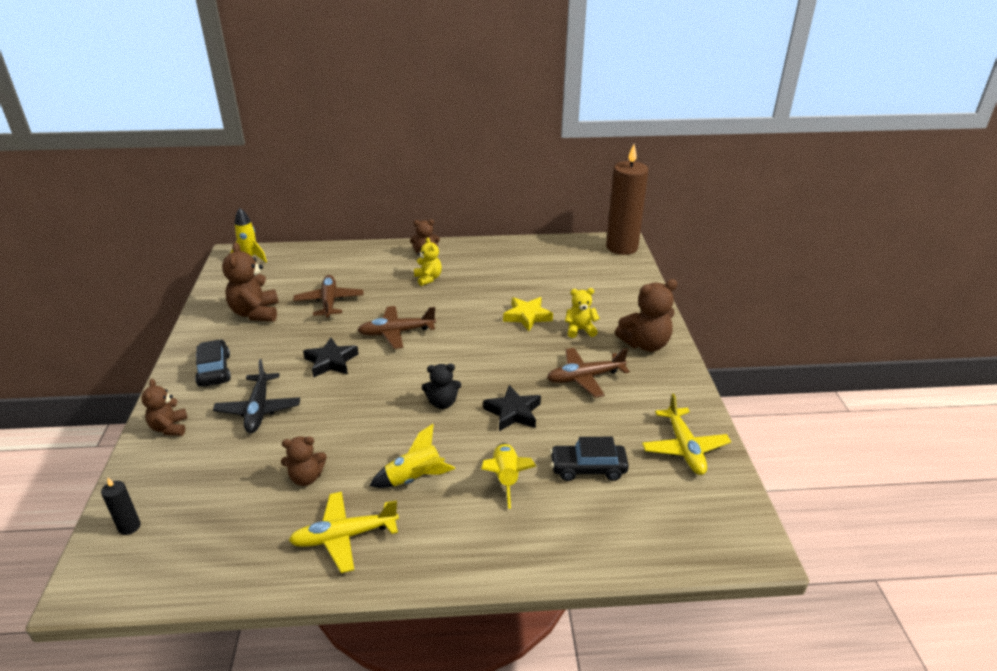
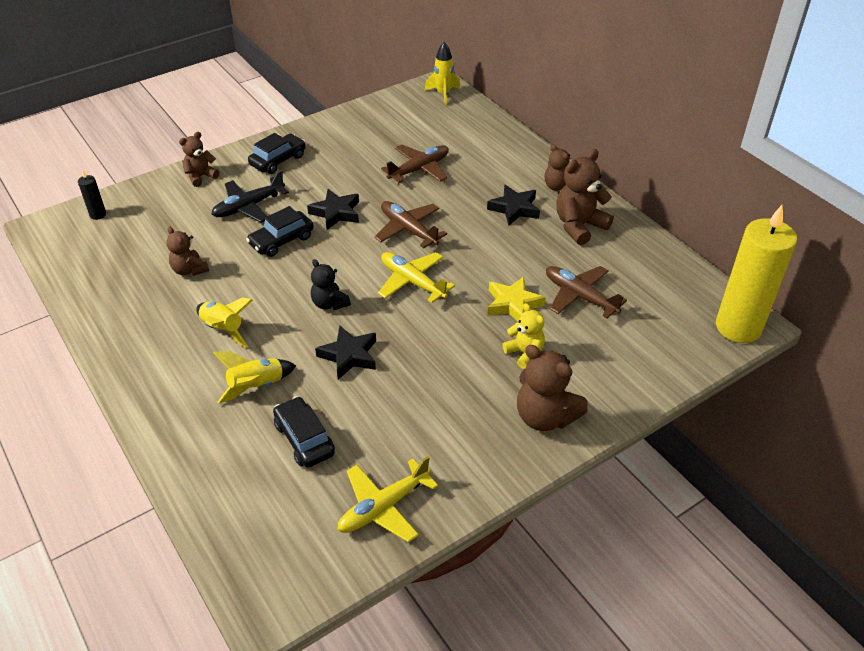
camera: 60 degrees right, 10 degrees up
(255, 313) = (367, 140): brown teddy bear -> brown teddy bear (579, 226)
(332, 404) = (281, 241): none -> black car
(344, 536) = (140, 320): yellow plane -> yellow plane (412, 282)
(428, 279) = (514, 208): yellow teddy bear -> black star
(585, 378) = (442, 387): brown plane -> brown plane (579, 296)
(622, 247) = (738, 327): brown candle -> yellow candle

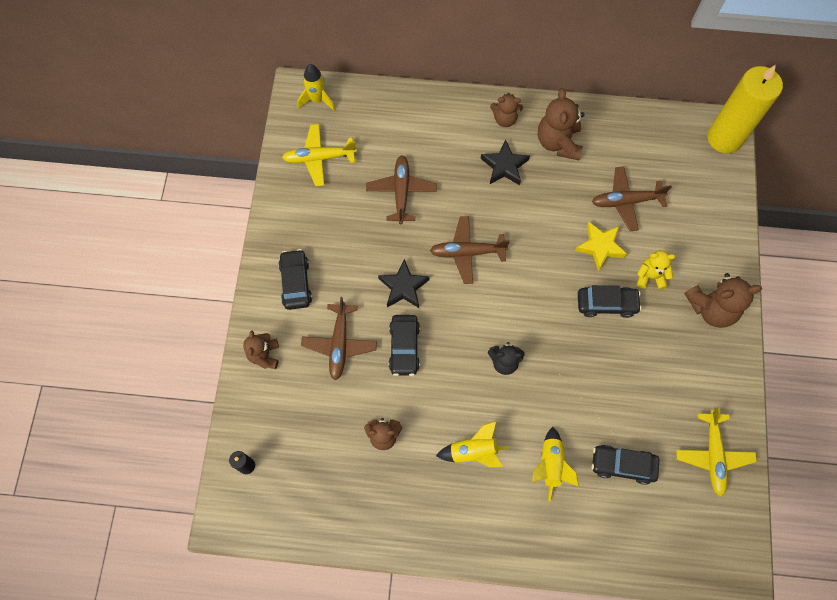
camera: 50 degrees left, 25 degrees up
(248, 206) = (339, 344): black plane -> brown plane
(349, 355) = (567, 385): black star -> none
(412, 282) = (526, 292): yellow plane -> yellow plane (319, 158)
(460, 338) = (606, 304): none -> black car

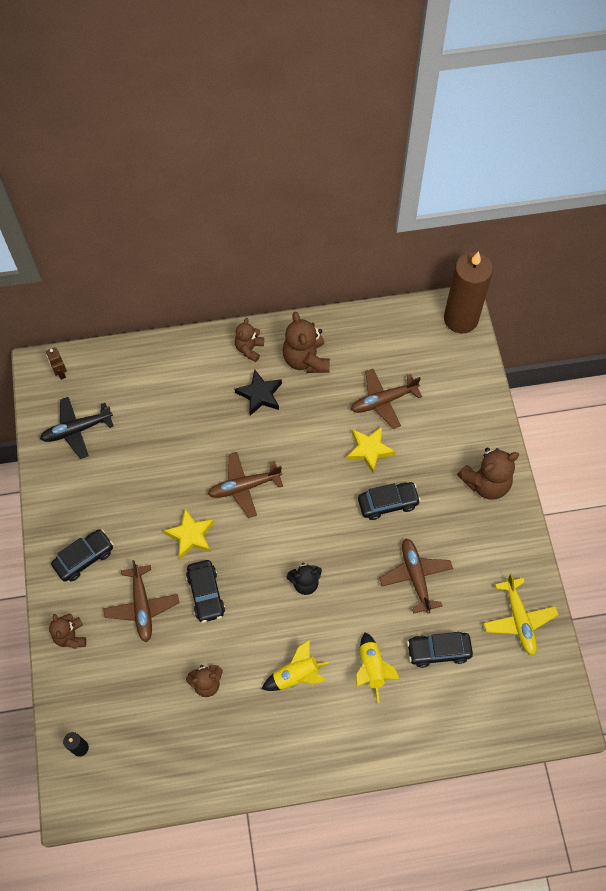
camera: 15 degrees left, 5 degrees down
(296, 283) = (84, 558): black car -> black car turned 75 degrees clockwise
(317, 100) = (60, 373): yellow rocket -> brown robot
(319, 158) = (76, 430): yellow plane -> black plane
(401, 191) = (166, 443): brown plane -> brown plane (415, 576)
(403, 287) = (191, 535): black star -> yellow star
(505, 119) = (249, 349): brown teddy bear -> brown teddy bear turned 120 degrees clockwise
(650, 276) = (422, 467): yellow teddy bear -> none
(724, 138) = (461, 319): yellow candle -> brown candle

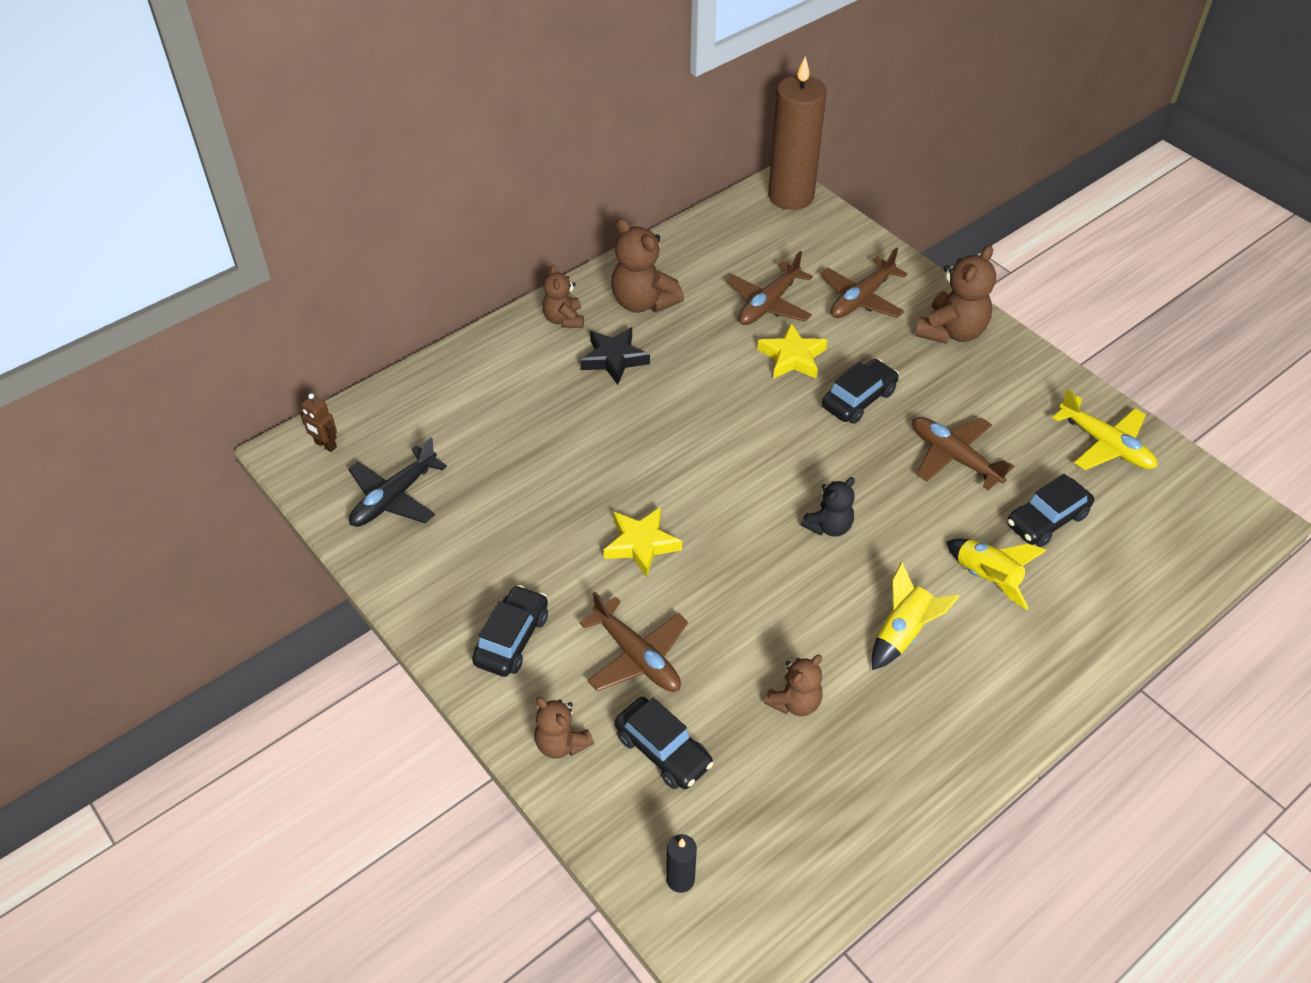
camera: 30 degrees left, 15 degrees down
(206, 594) = (712, 599): black car -> black car (663, 750)
(244, 487) = (669, 460): brown plane -> brown plane (861, 299)

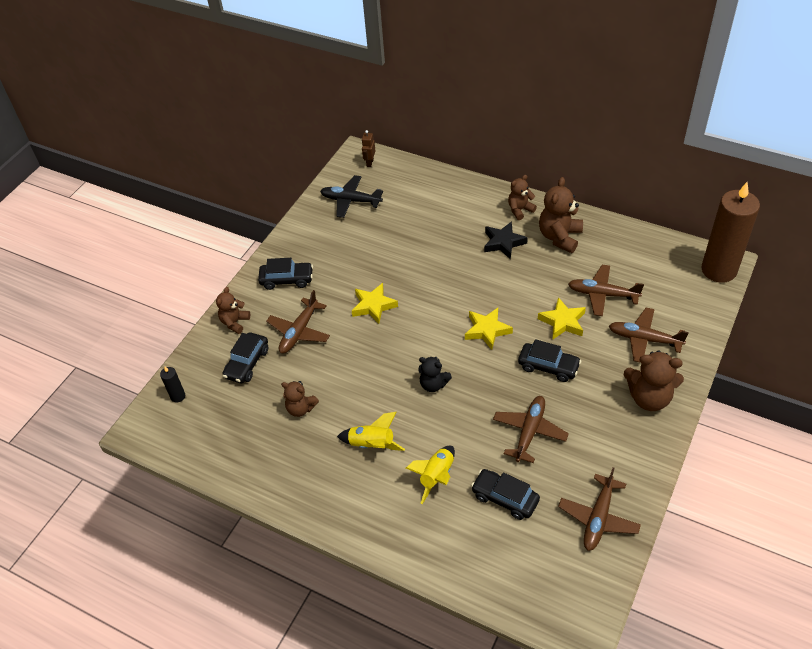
camera: 70 degrees right, 0 degrees up
(763, 435) = (487, 330): none -> yellow star
(1105, 444) = (598, 518): yellow plane -> brown plane

